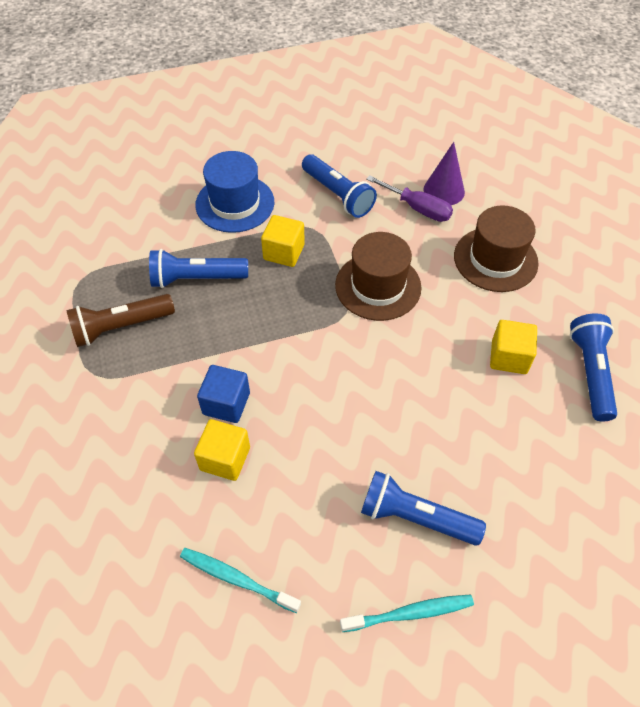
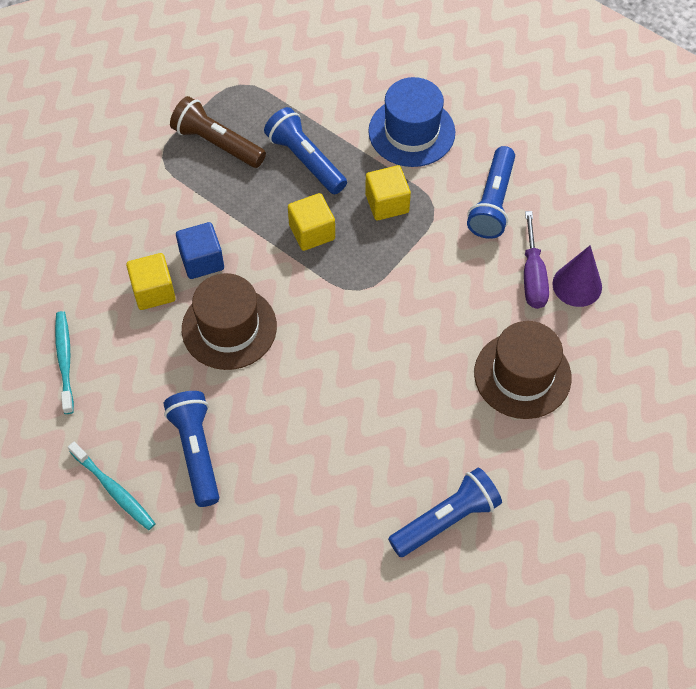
camera: 55 degrees right, 5 degrees up
(378, 286) = (408, 297): brown hat -> brown hat (229, 328)
(509, 357) = (410, 443): yellow cube -> yellow cube (312, 232)

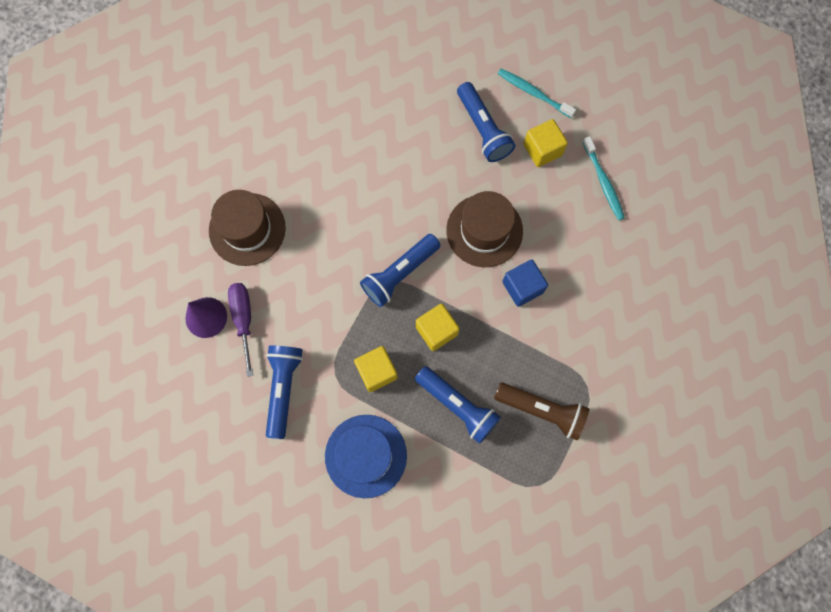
camera: 170 degrees right, 15 degrees up
(153, 291) = (553, 252): yellow cube -> yellow cube (542, 150)
(446, 519) = (295, 110): blue flashlight -> blue flashlight (400, 273)

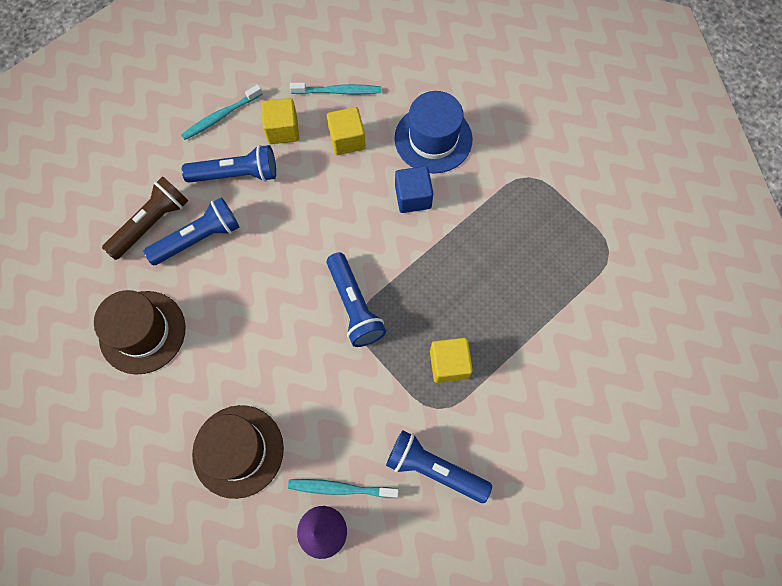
camera: 70 degrees left, 5 degrees down
(244, 319) = (341, 488): purple screwdriver -> turquoise toothbrush
(366, 456) = (533, 405): blue hat -> blue hat (433, 139)
(436, 330) = (427, 291): yellow cube -> yellow cube (347, 140)
(457, 406) = (510, 298): blue flashlight -> blue flashlight (198, 238)
(484, 230) = (342, 210): brown hat -> brown hat (142, 332)
(542, 410) = (539, 223): brown flashlight -> brown flashlight (151, 223)

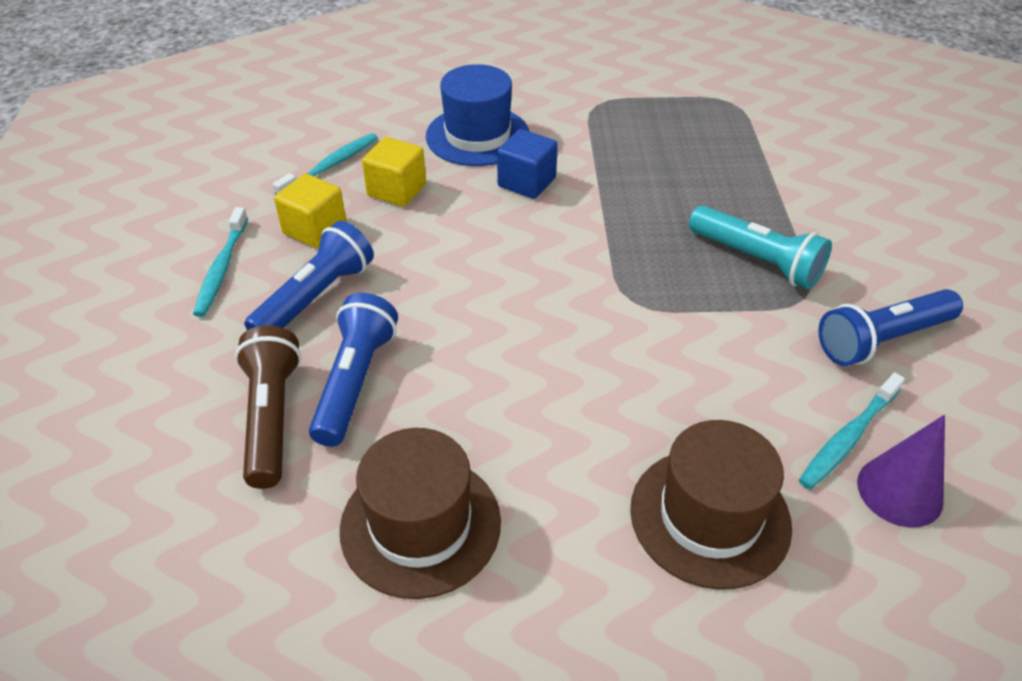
camera: 50 degrees left, 25 degrees down
(354, 306) = (609, 293): blue flashlight -> none
(449, 364) = (756, 260): yellow cube -> turquoise flashlight

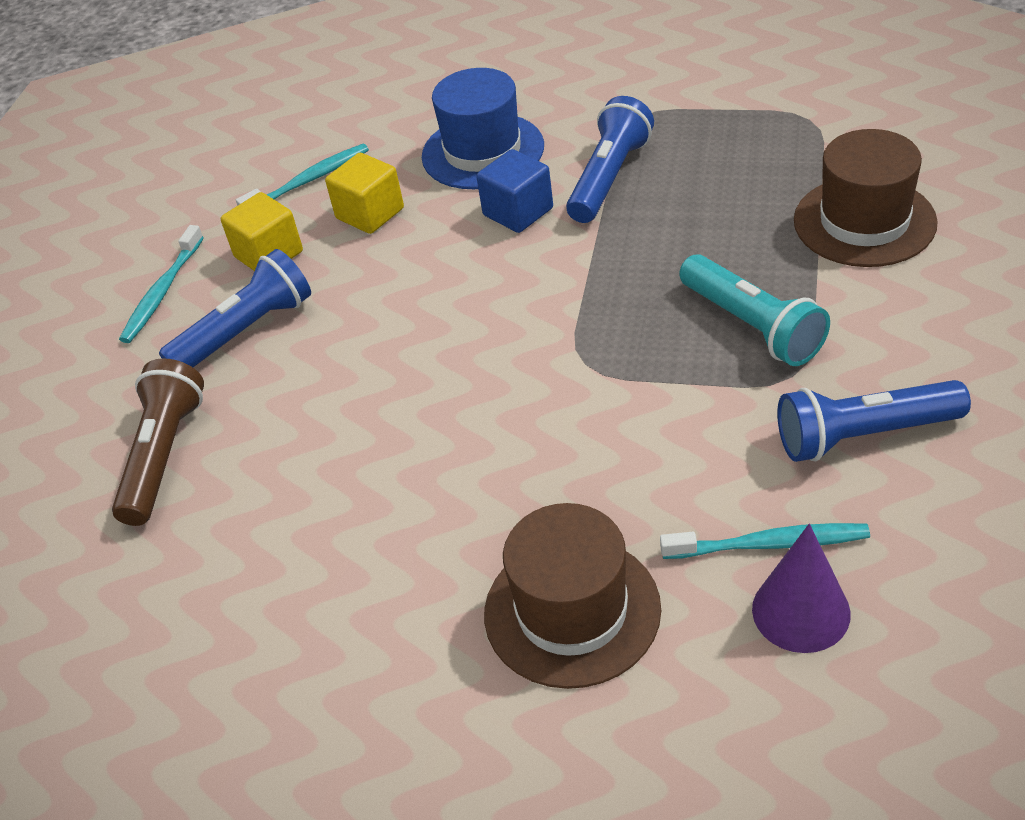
camera: 20 degrees right, 0 degrees up
(355, 381) = (256, 426): blue flashlight -> blue flashlight (609, 178)
(420, 525) = (272, 581): brown hat -> brown hat (864, 221)
(848, 437) = (768, 544): turquoise toothbrush -> turquoise toothbrush turned 150 degrees counterclockwise

